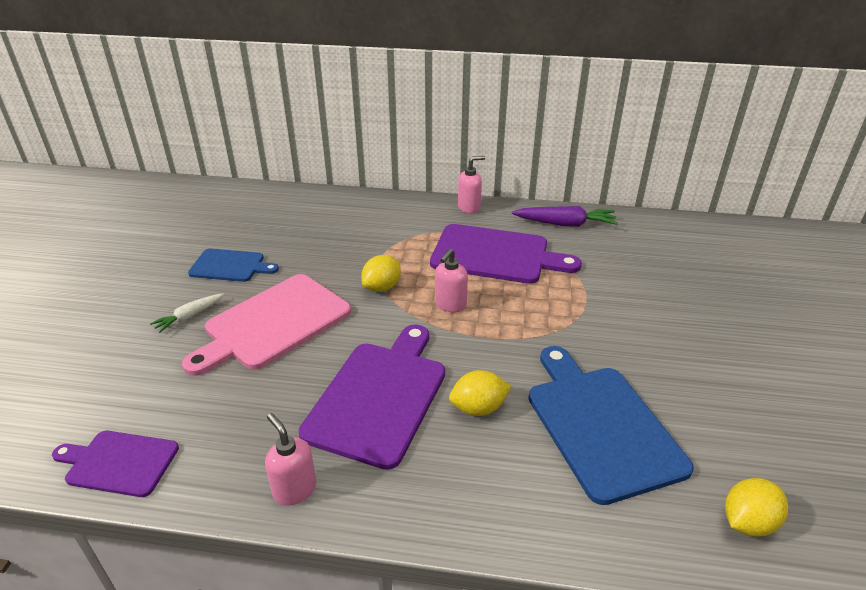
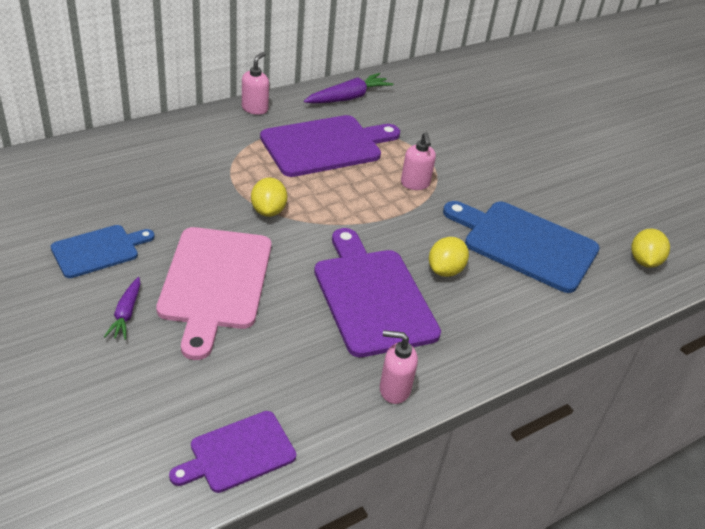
camera: 45 degrees left, 5 degrees up
(189, 316) = (126, 313): white carrot -> purple carrot
(450, 305) = (339, 202): pink soap dispenser -> pink soap dispenser (415, 184)

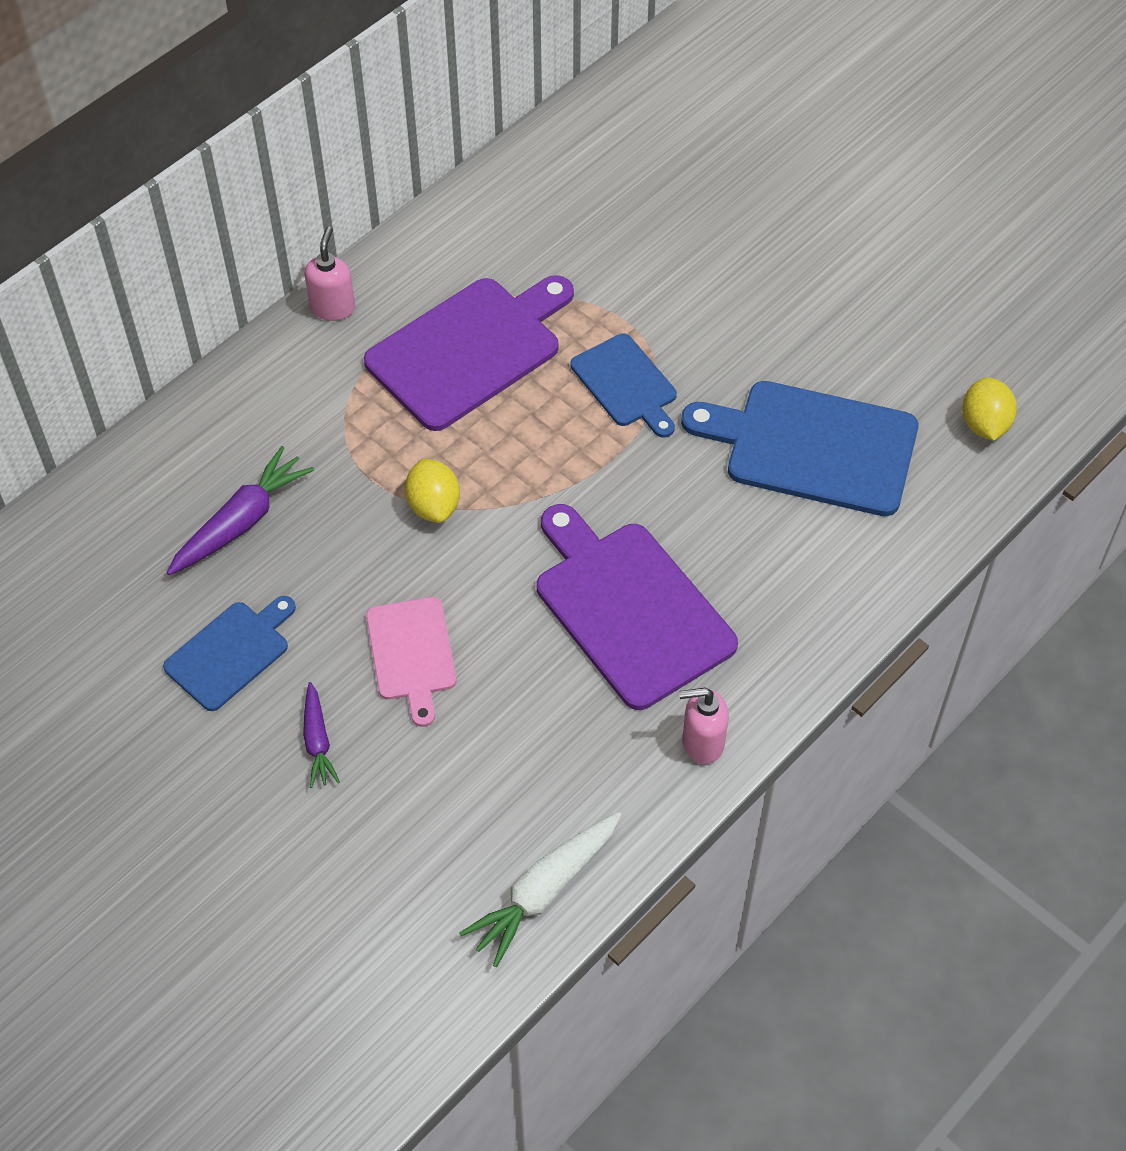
camera: 10 degrees left, 15 degrees up
(215, 282) = (412, 654): pink cutting board -> pink cutting board, size x0.58
(238, 453) = (544, 891): purple cutting board -> white carrot
(348, 98) = (467, 234): purple carrot -> purple carrot (241, 522)
(415, 184) = (626, 384): pink soap dispenser -> blue cutting board
(445, 270) = (714, 531): yellow lemon -> none

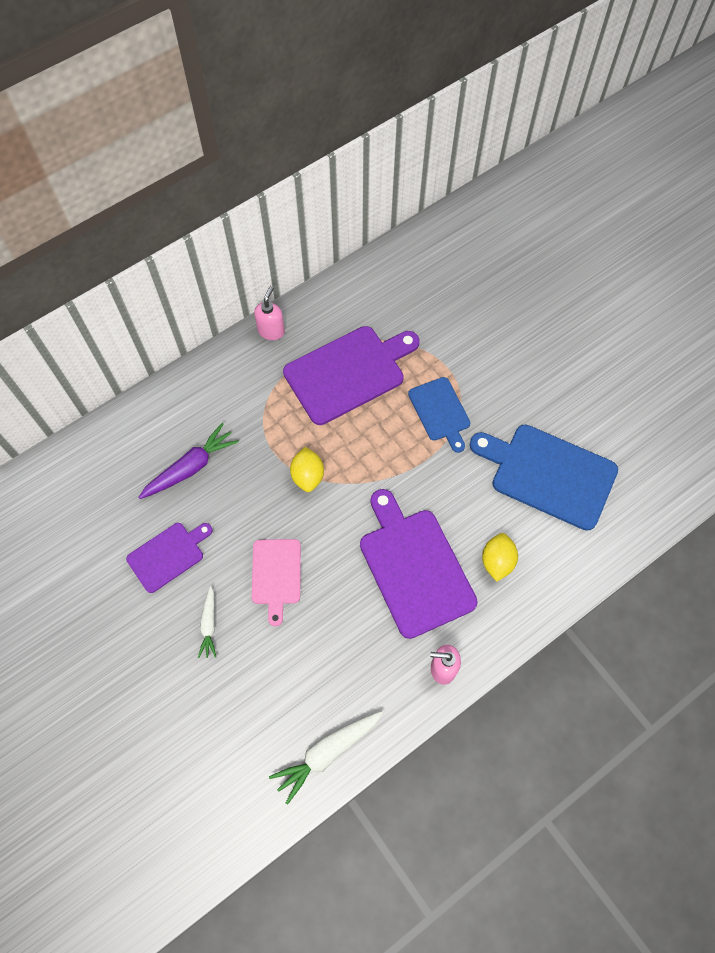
camera: 10 degrees right, 10 degrees up
(230, 653) = (168, 555): blue cutting board -> purple cutting board
(317, 741) = (209, 624): purple carrot -> white carrot
(984, 424) = (660, 476): yellow lemon -> yellow lemon (497, 561)

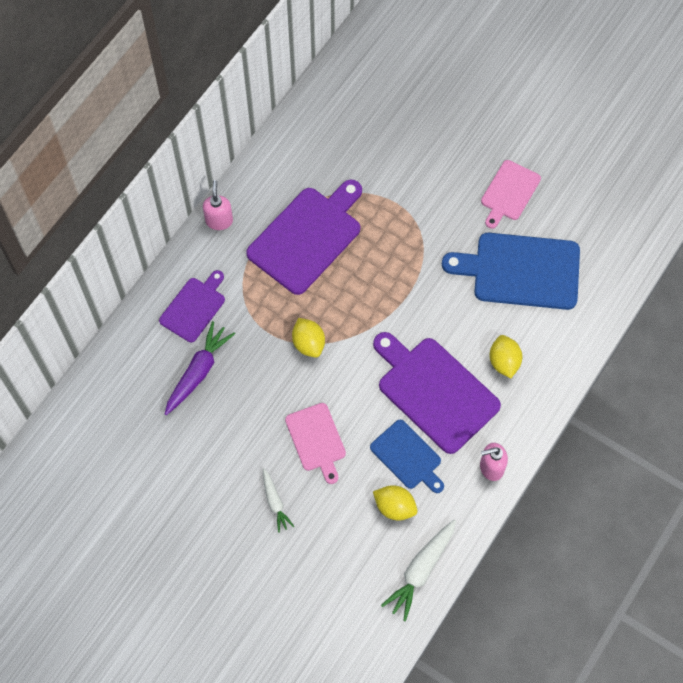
camera: 20 degrees left, 0 degrees up
(168, 555) = (212, 456): purple cutting board -> purple cutting board (194, 307)
(327, 674) = (394, 507): none -> yellow lemon
(440, 411) = (405, 246): blue cutting board -> blue cutting board (408, 456)
(565, 393) = (509, 193): none -> pink cutting board

